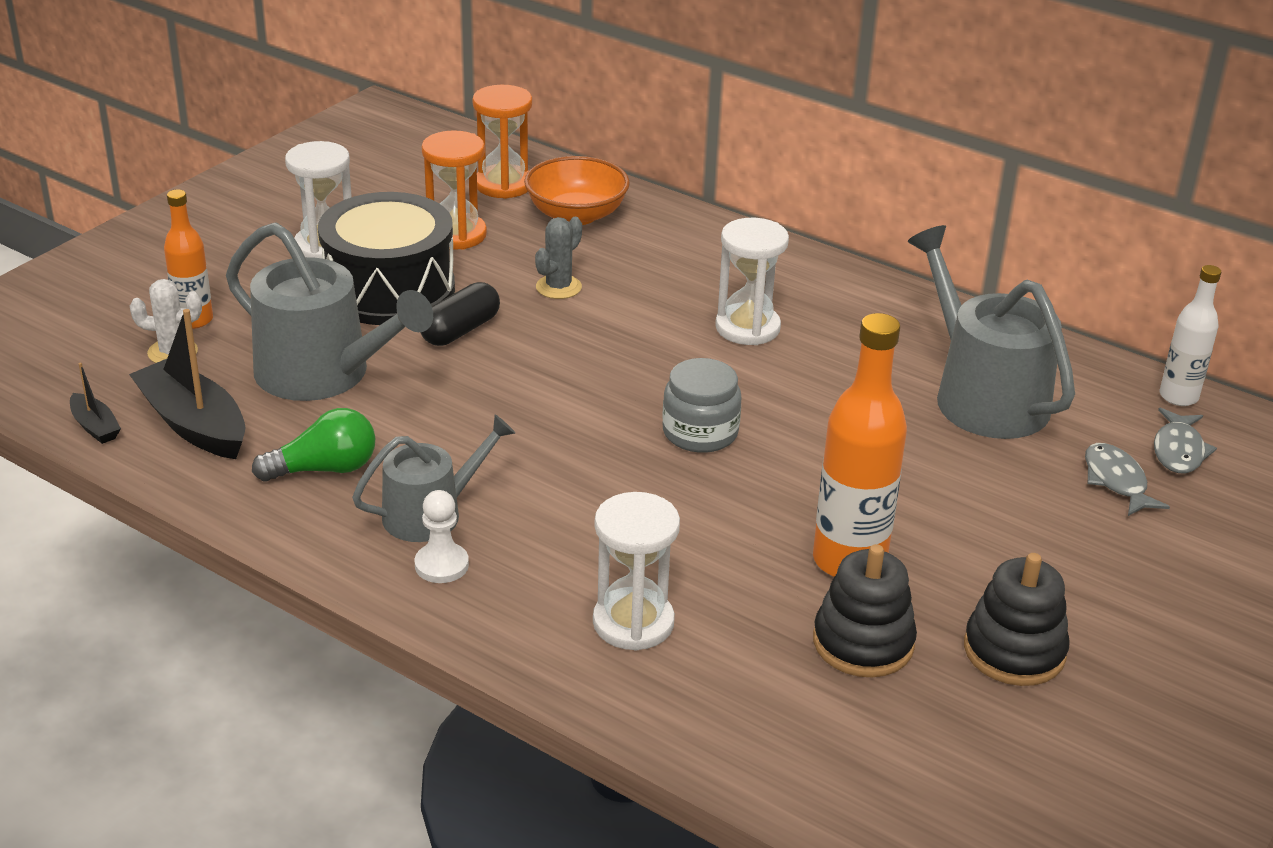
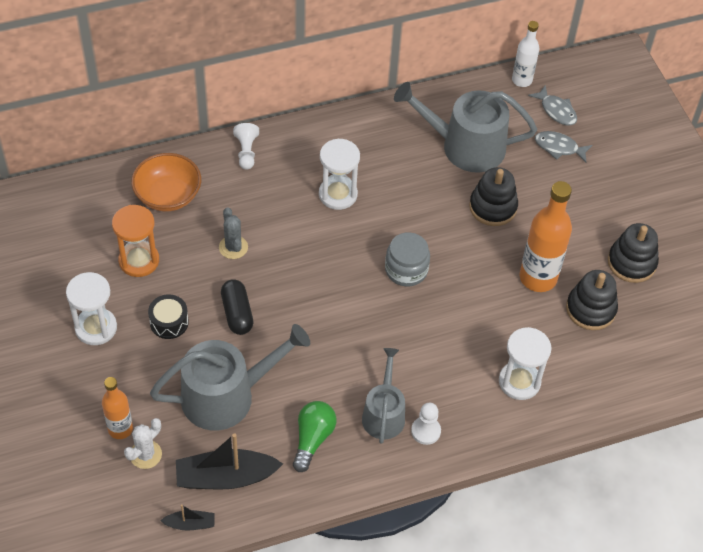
camera: 55 degrees left, 20 degrees up
(389, 289) = (169, 322): black drum -> black drum, size x0.45
(503, 185) = (104, 208): orange hourglass -> none
(716, 238) = (246, 152): none -> white pawn
(915, 464) = (493, 207): none -> black stacking toy

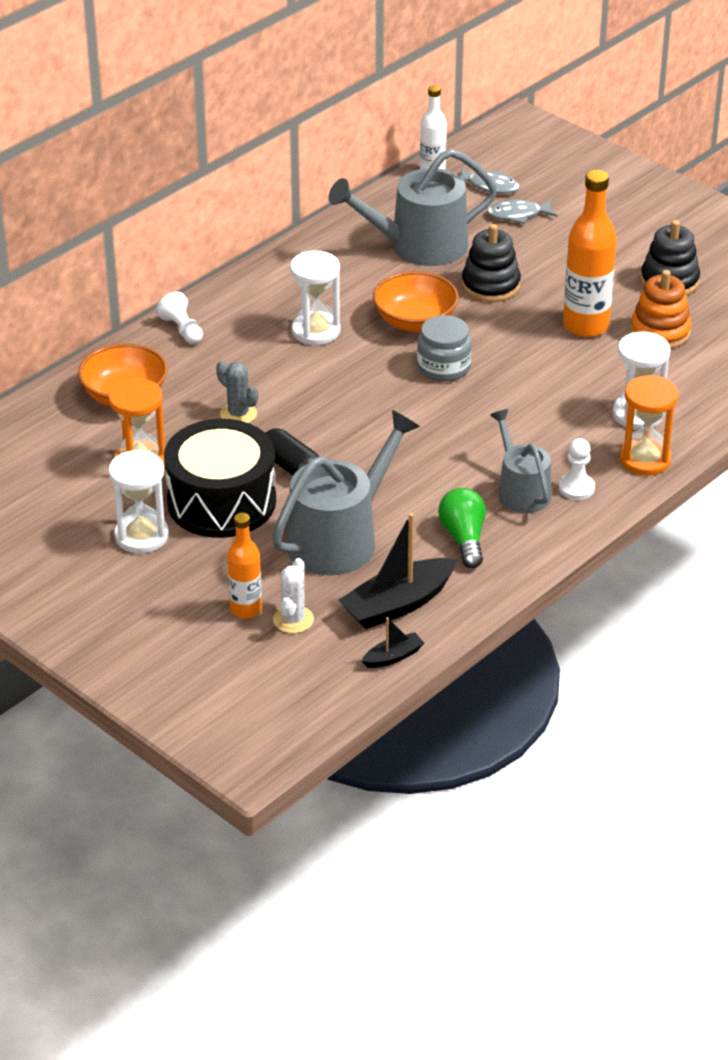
camera: 25 degrees left, 15 degrees down
(169, 322) = (221, 501): black drum -> black drum, size x2.22
(414, 217) = (415, 321): none -> orange bowl
(495, 428) = (645, 459): none -> orange hourglass
(590, 309) = (660, 332): black stacking toy -> orange stacking toy

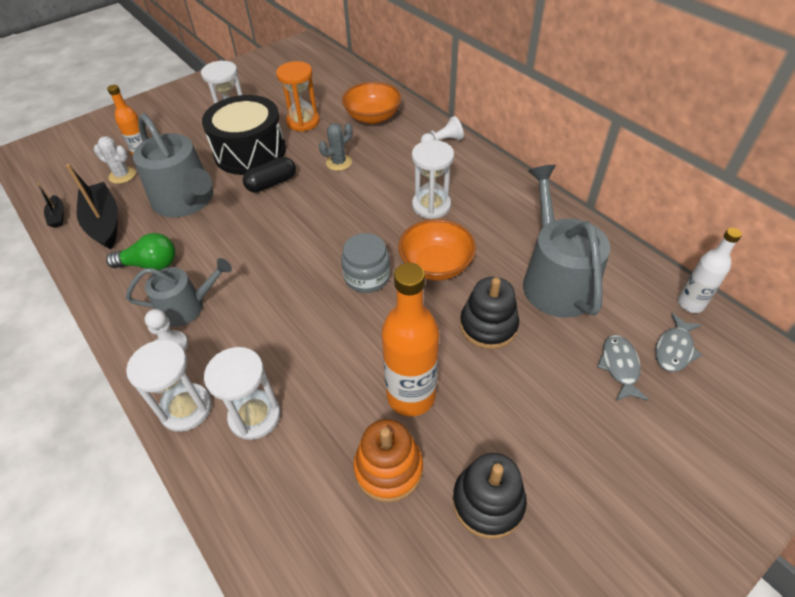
camera: 100 degrees right, 10 degrees up
(645, 459) = (186, 408): orange hourglass -> white hourglass

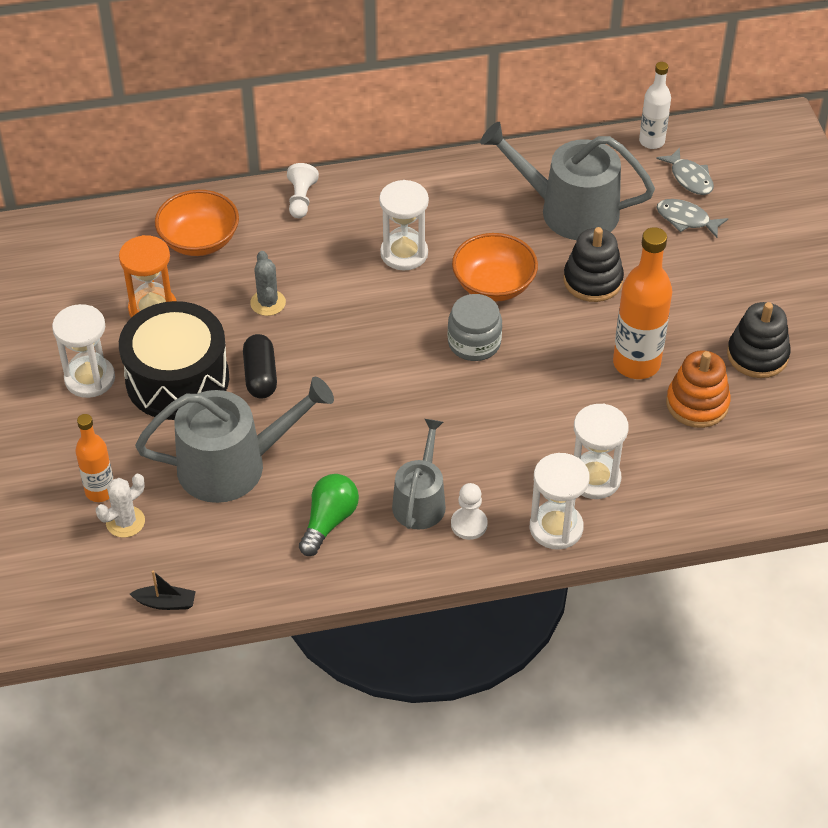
camera: 65 degrees left, 0 degrees up
(104, 223) = (217, 555): black boat -> none

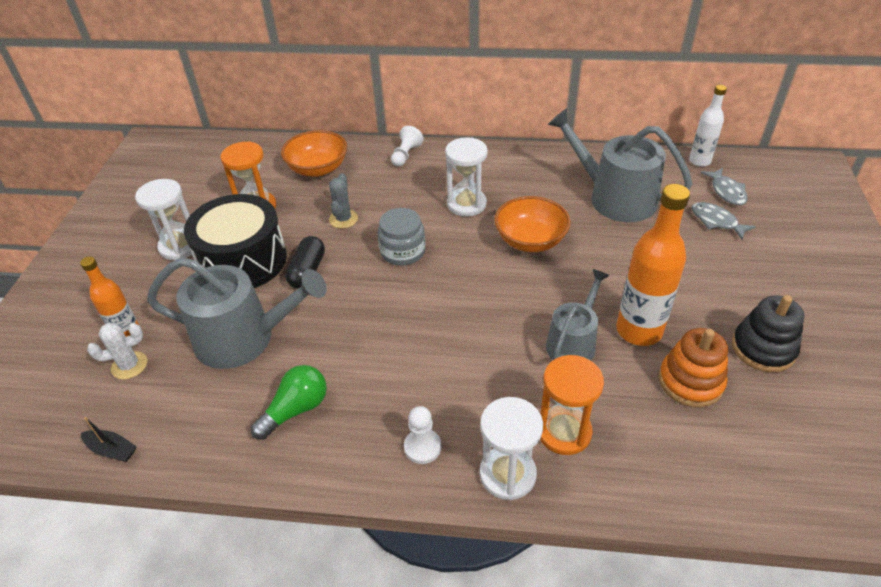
camera: 20 degrees right, 5 degrees down
(420, 501) = (387, 411): grey watering can -> grey watering can (573, 342)
(474, 343) = (495, 282): grey jar -> grey jar (402, 251)
(593, 280) = (618, 253): black stacking toy -> none
(594, 478) = (564, 432): white hourglass -> orange hourglass

